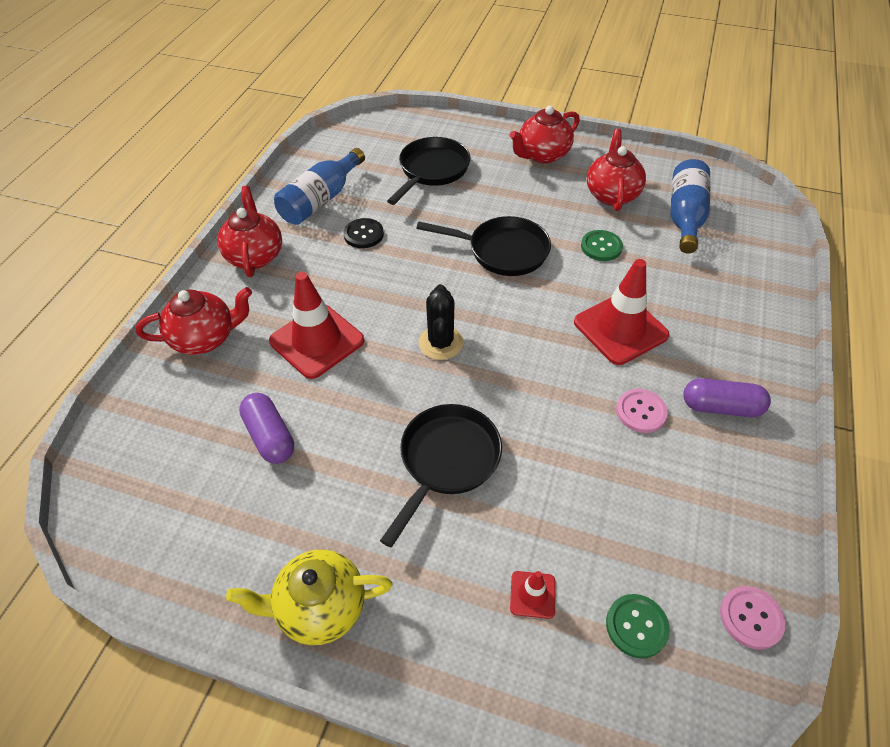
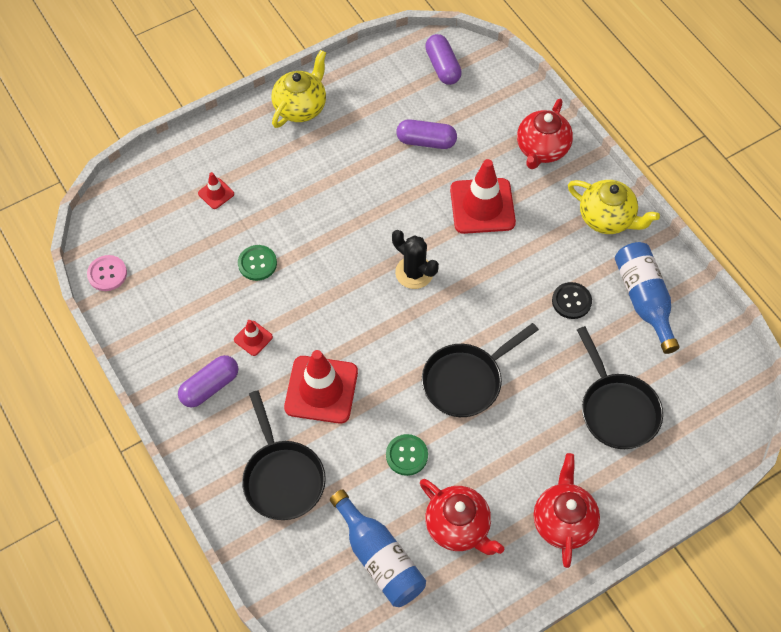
camera: 130 degrees right, 10 degrees up
(136, 496) = (442, 67): none -> purple capsule
(255, 256) = (607, 218): red teapot -> yellow teapot
(446, 461) = (325, 212): black pan -> black pan (282, 477)
(636, 626) = (157, 223): green button -> green button (257, 263)
(641, 412) = (253, 338): pink button -> red traffic cone

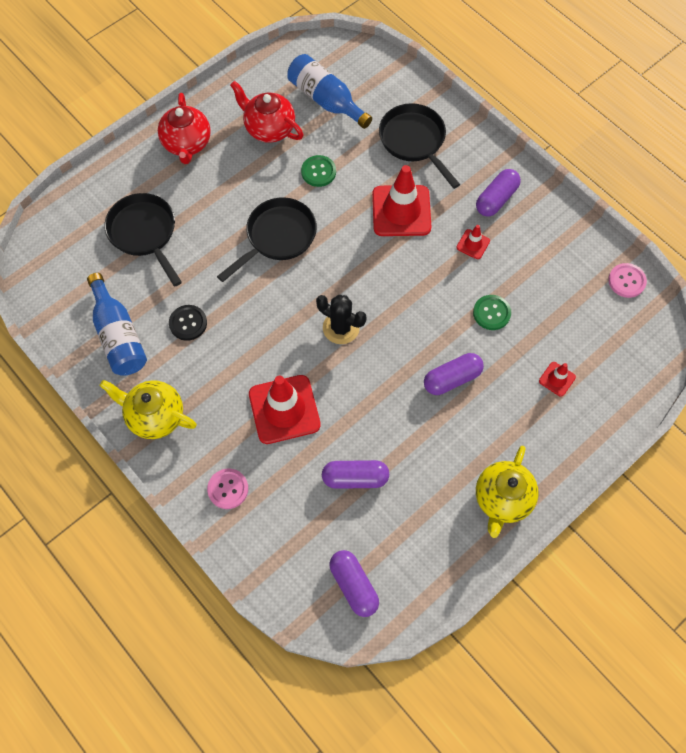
camera: 170 degrees right, 5 degrees up
(316, 208) = (452, 379): none -> purple capsule
(541, 149) = (228, 489): red teapot -> pink button

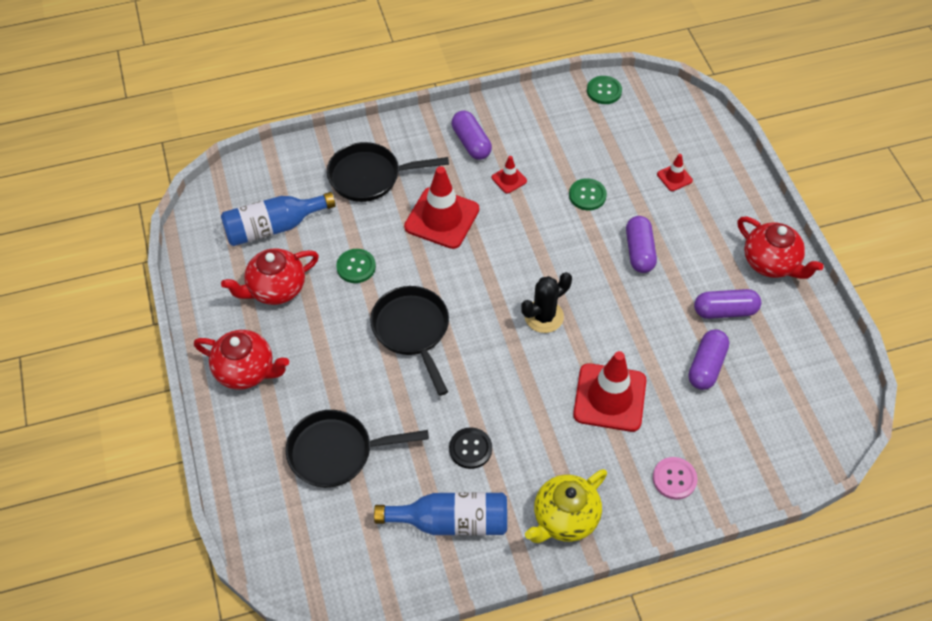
camera: 65 degrees left, 10 degrees down
(354, 585) = (811, 408): purple capsule -> purple capsule (725, 311)
(502, 499) = (771, 263): yellow teapot -> red teapot
(626, 281) = (604, 91): pink button -> green button

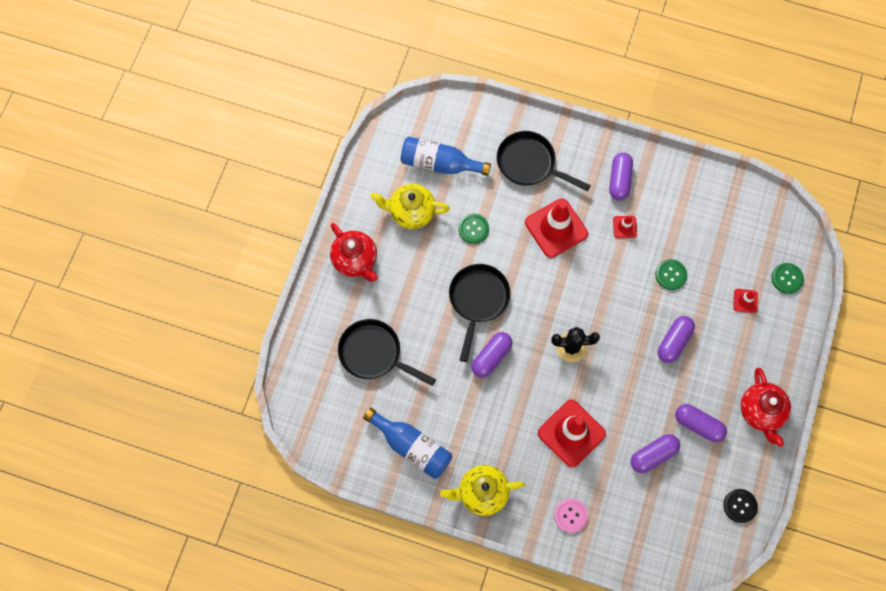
camera: 35 degrees right, 15 degrees up
(276, 289) = (411, 212): red teapot -> yellow teapot
(469, 376) = (491, 357): none -> purple capsule
(470, 449) = (457, 407): black button -> black button (740, 506)
(604, 91) = (749, 197): green button -> green button (787, 278)

